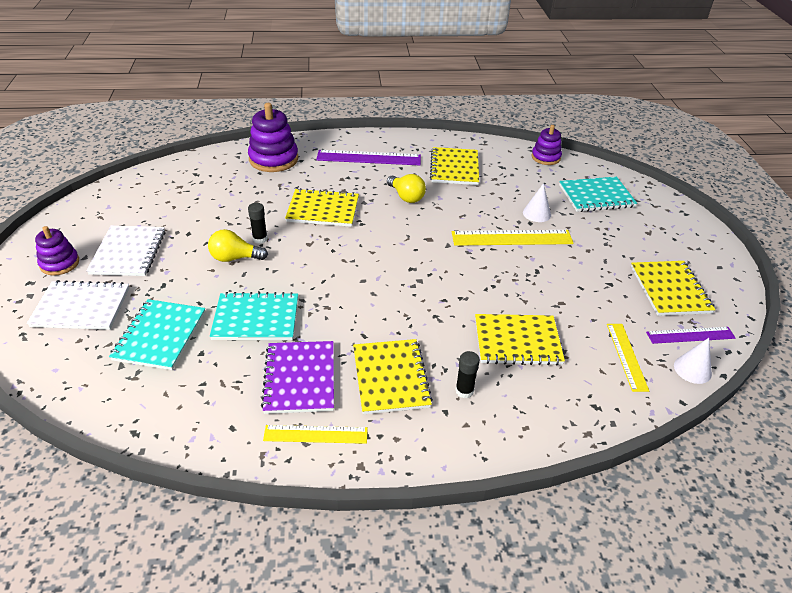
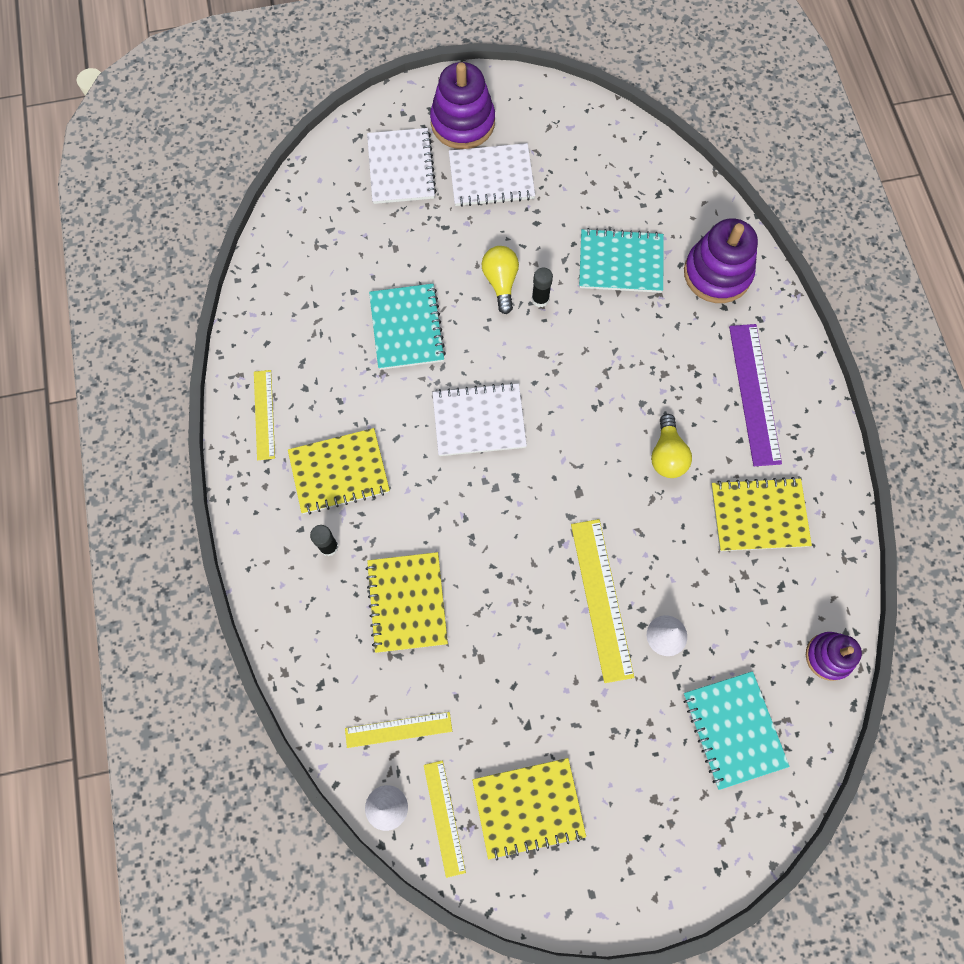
camera: 85 degrees right, 30 degrees up
(59, 263) = (462, 123): purple stacking toy -> purple stacking toy, size x1.64
(160, 336) = (371, 249): turquoise notebook -> turquoise notebook (620, 262)
(300, 378) = (329, 387): purple notebook -> none
(323, 210) = (614, 356): yellow notebook -> none
(359, 283) = (479, 421): none -> white notebook
(406, 197) = (667, 455): yellow light bulb -> yellow light bulb turned 45 degrees counterclockwise
(690, 335) = (444, 817): purple ruler -> yellow ruler

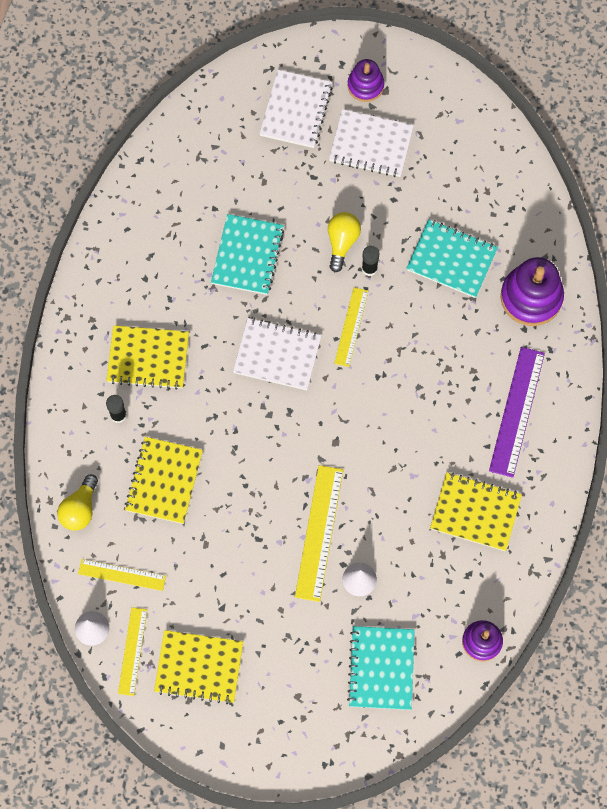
camera: 20 degrees right, 0 degrees up
(264, 414) = (104, 289): yellow ruler -> yellow ruler (351, 327)
(462, 123) = (365, 85): purple stacking toy -> purple stacking toy, size x0.61
(667, 455) = (421, 437): yellow light bulb -> yellow light bulb (80, 509)

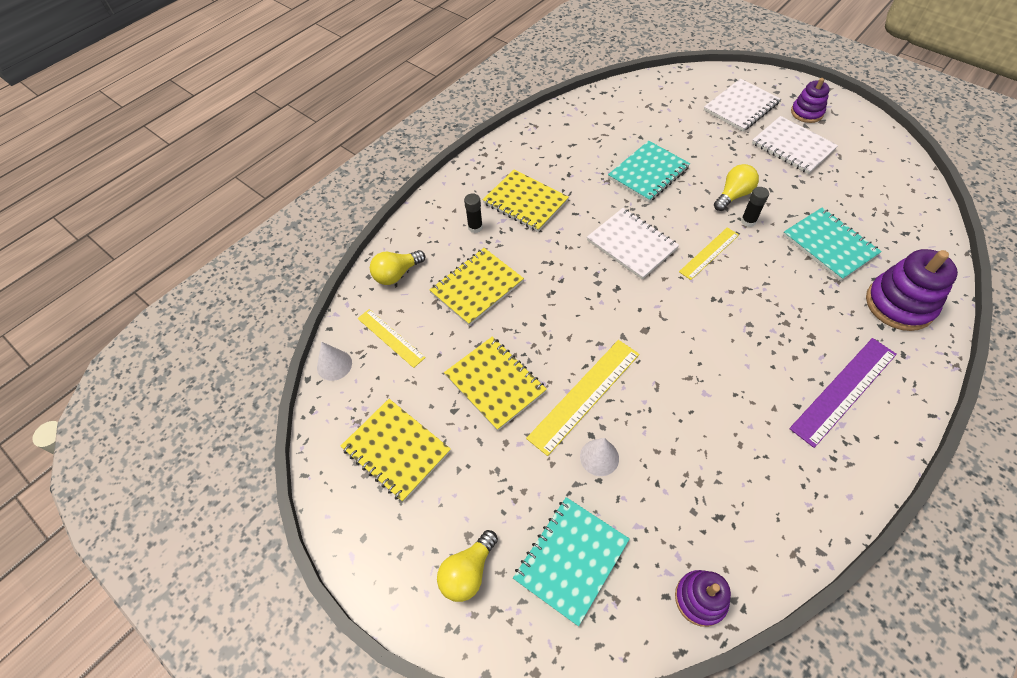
camera: 35 degrees right, 15 degrees down
(133, 651) = (351, 403): yellow ruler -> none
(314, 721) = (468, 572): none -> yellow light bulb
(475, 512) = (756, 459): yellow notebook -> yellow notebook (495, 383)

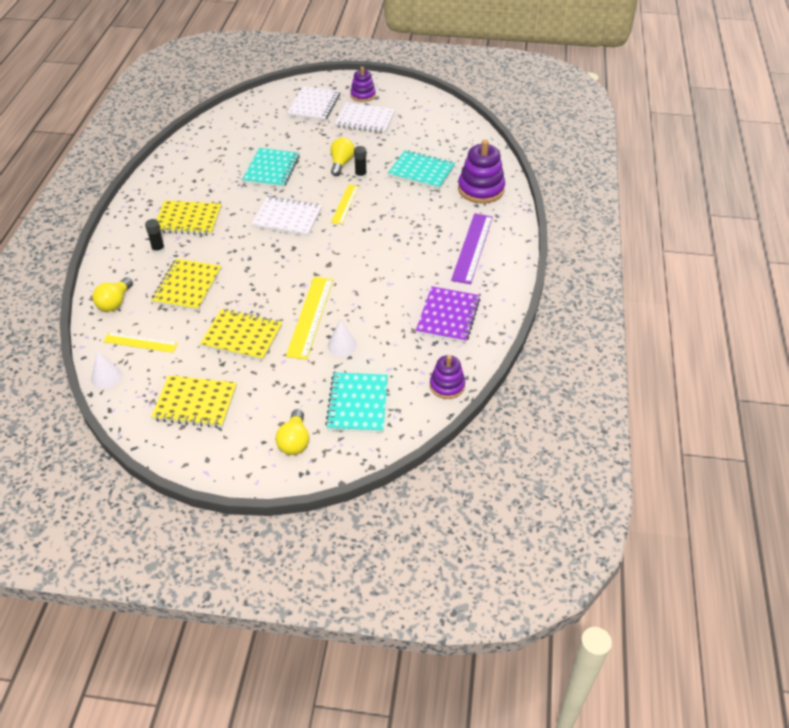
camera: 35 degrees left, 10 degrees down
(757, 484) = (448, 316): none -> purple notebook

